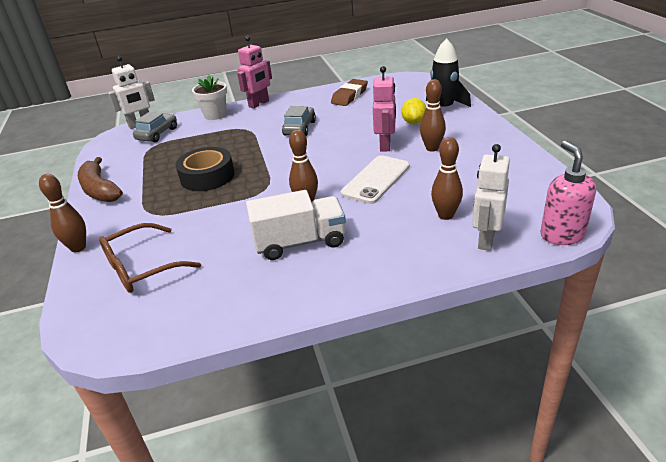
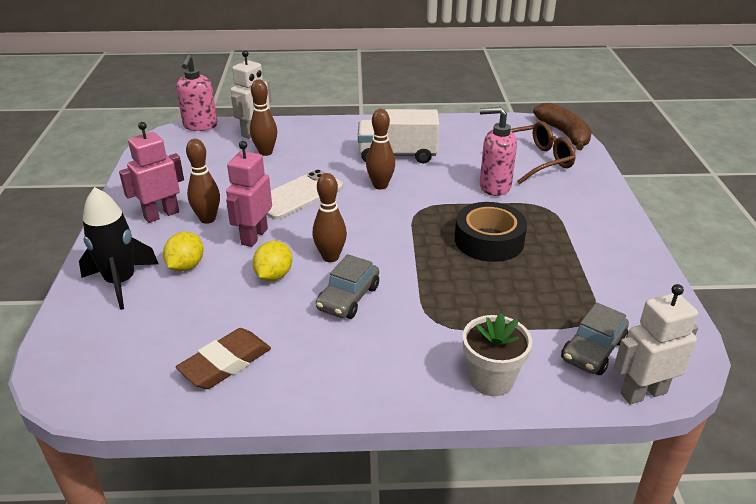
camera: 170 degrees left, 0 degrees up
(78, 247) = (608, 187): brown bowling pin -> brown bowling pin (330, 257)
(100, 189) = (629, 251): brown banana -> brown banana (564, 134)
(195, 224) = (494, 187): none -> pink soap dispenser
(259, 104) = (402, 392): pink robot -> pink robot (161, 215)
(353, 129) = (274, 275): none -> yellow lemon

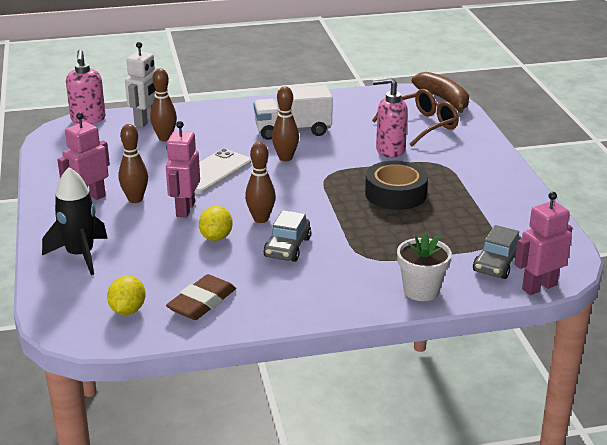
camera: 10 degrees left, 5 degrees down
(186, 266) = (133, 237): yellow lemon -> yellow lemon (127, 310)
(643, 393) = (539, 287): white robot -> pink robot

